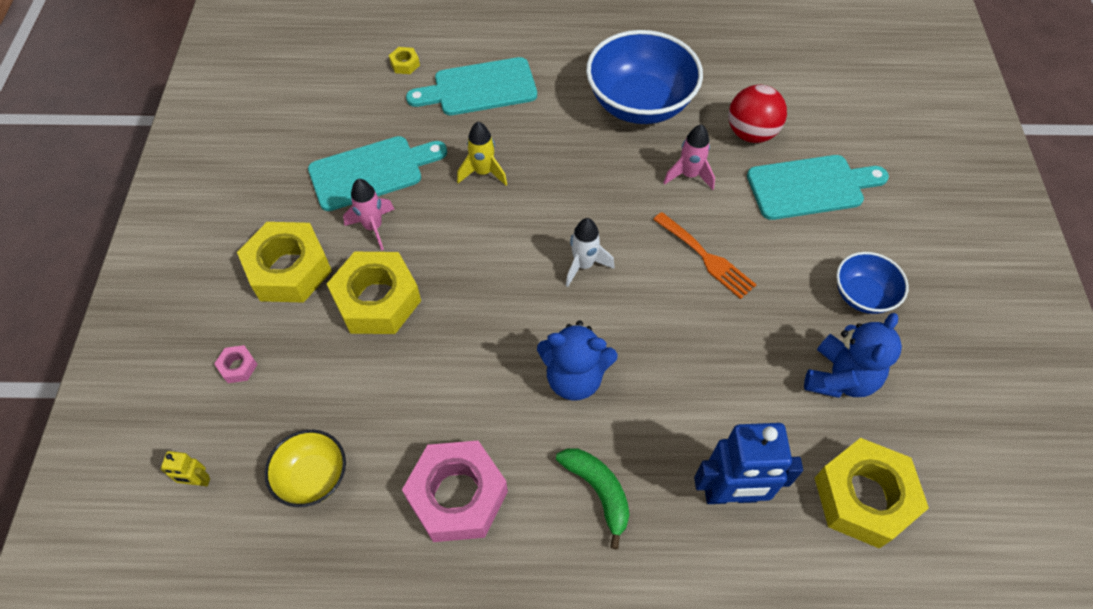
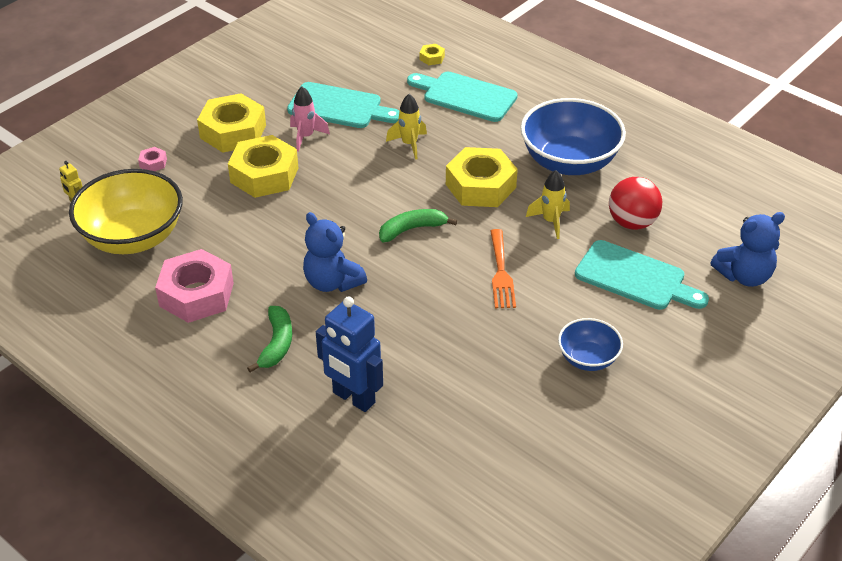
camera: 40 degrees right, 15 degrees down
(313, 477) = (133, 237): yellow bowl -> yellow bowl, size x1.89
(584, 265) = (412, 229): white rocket -> green banana
(689, 175) = (550, 221): pink rocket -> yellow rocket
(839, 378) = (507, 390): blue teddy bear -> blue teddy bear (744, 276)
(863, 497) = (437, 457): yellow nut -> yellow nut (480, 186)

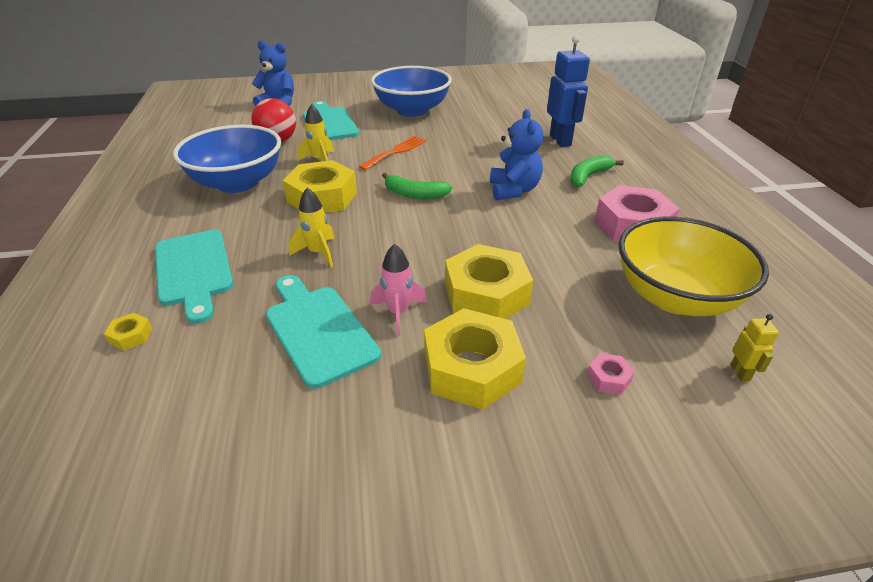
camera: 140 degrees left, 5 degrees down
(588, 358) = (412, 110): blue bowl -> blue bowl, size x1.89

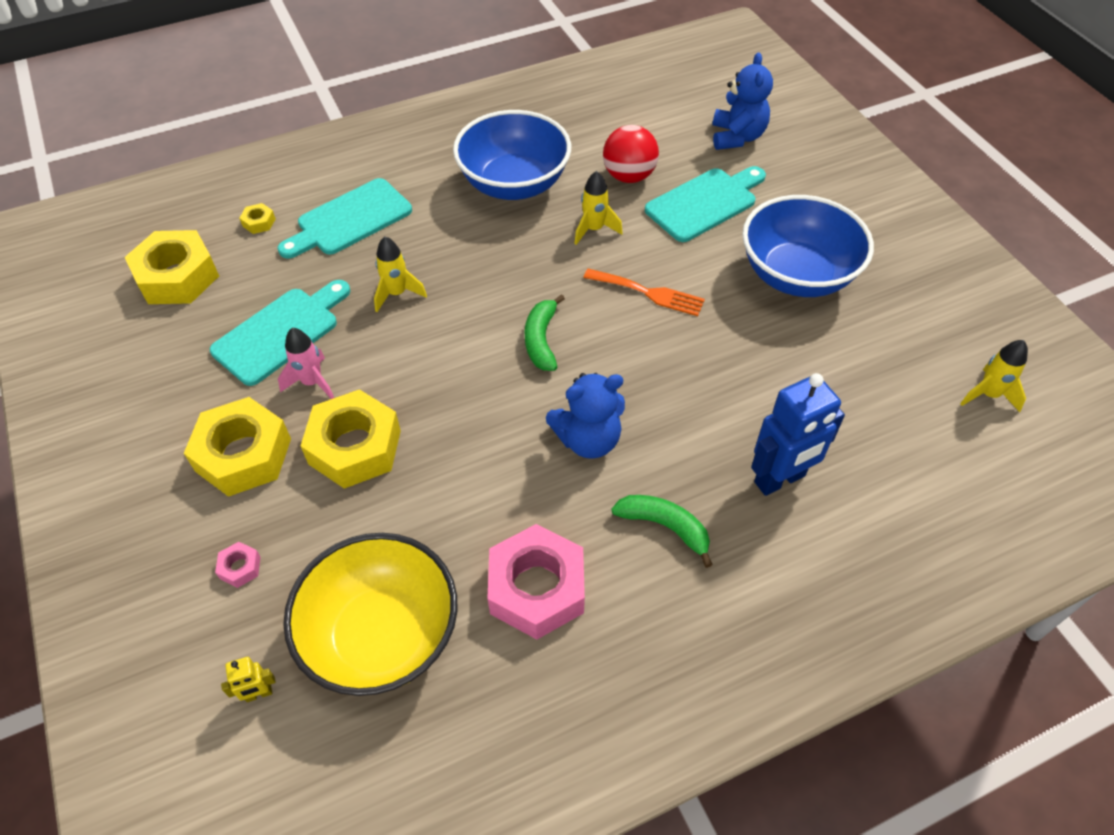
camera: 75 degrees right, 15 degrees up
(322, 197) = (507, 261): yellow nut -> yellow nut (177, 277)
(520, 88) = (988, 395): none -> yellow rocket

